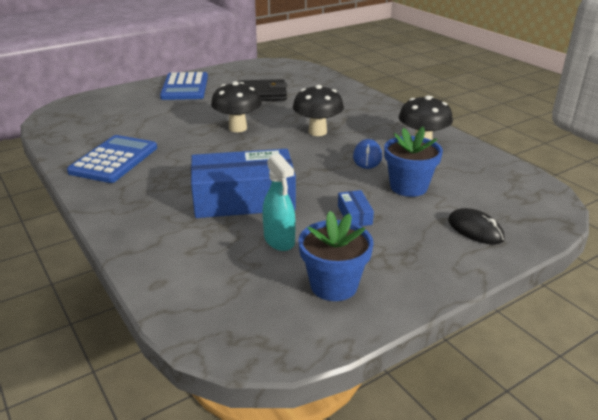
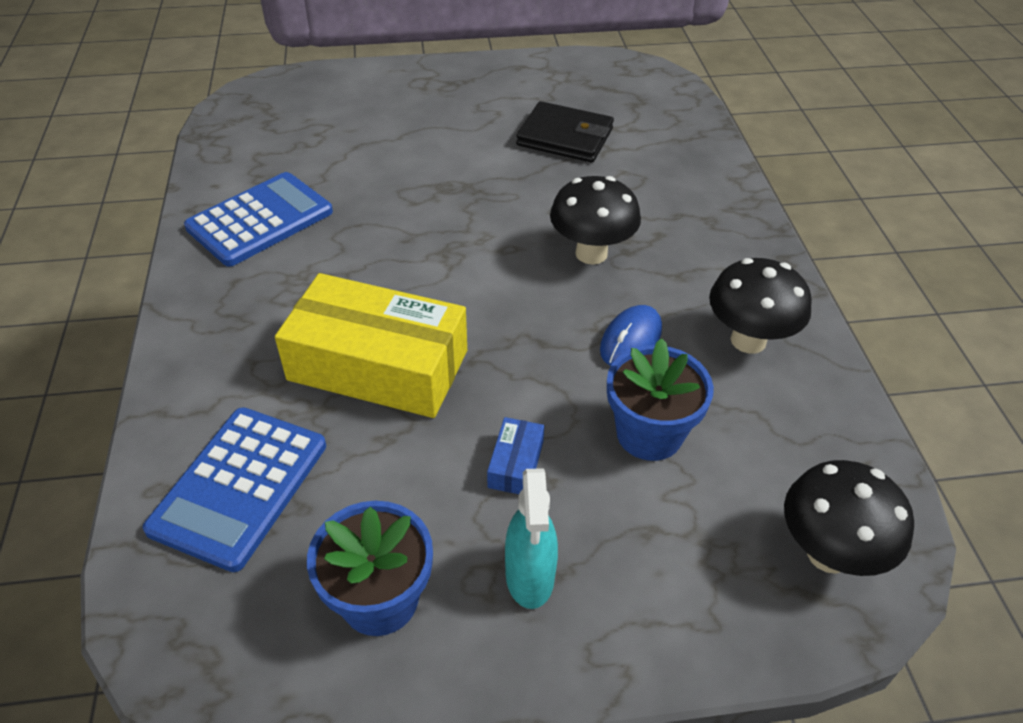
camera: 25 degrees right, 15 degrees up
(185, 87) = (457, 89): blue calculator -> blue calculator (239, 487)
(238, 128) = (474, 206): black mushroom -> black mushroom (828, 553)
(244, 199) = (378, 365): blue box -> yellow box
(279, 240) = (368, 473): turquoise spray bottle -> turquoise spray bottle (529, 576)
(475, 230) = (688, 578): black mouse -> none

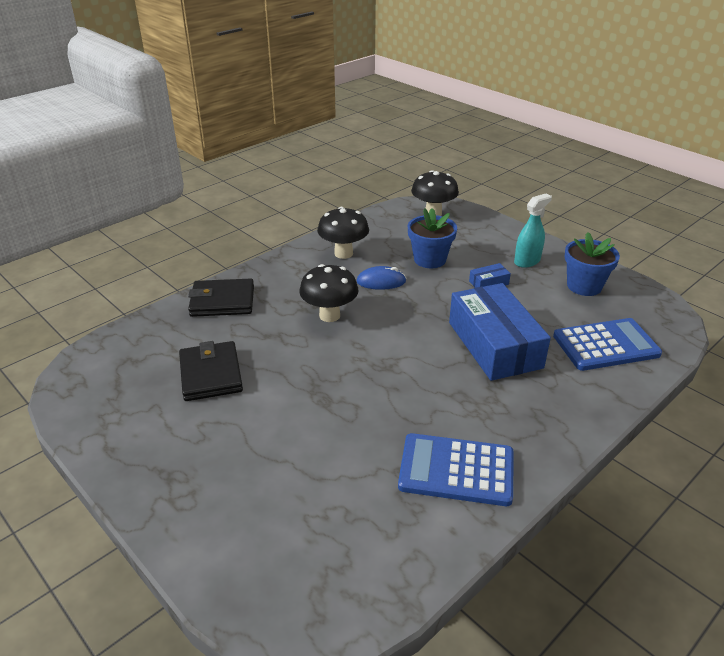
camera: 125 degrees left, 10 degrees down
(378, 365) = (494, 345): yellow box -> blue box
(702, 186) = (222, 301): none -> black wallet

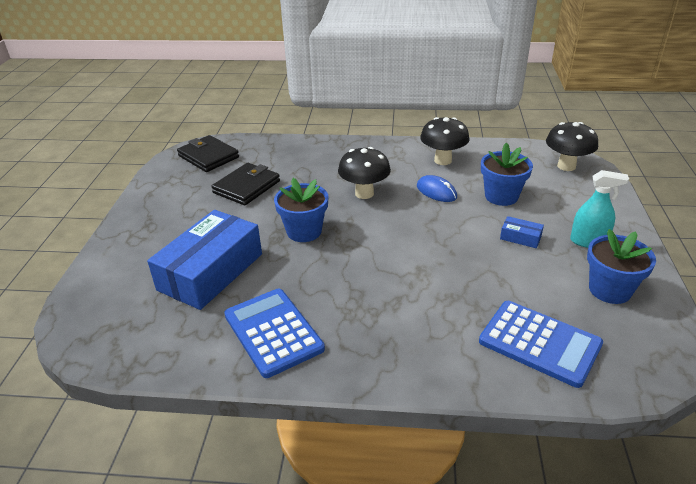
camera: 50 degrees right, 0 degrees up
(222, 301) = (319, 151): black wallet -> black wallet (208, 156)
(337, 378) = (304, 231): none -> blue flower pot
(494, 345) = (442, 280): blue box -> blue box (210, 271)

